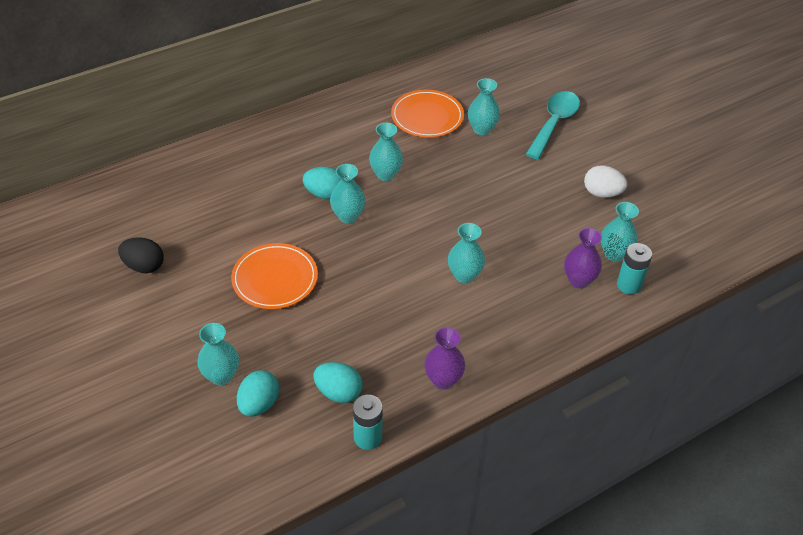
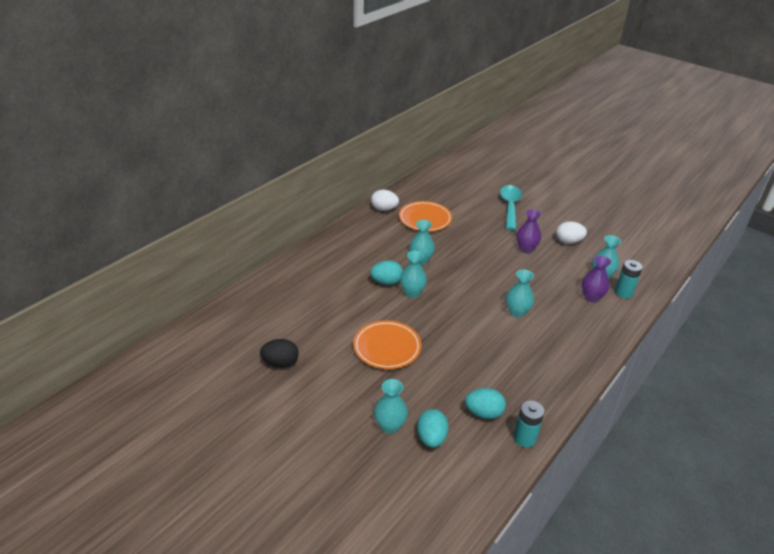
camera: 20 degrees left, 10 degrees down
(382, 91) = (384, 209): none -> white egg
(443, 380) = (549, 384): purple vase -> purple vase (526, 249)
(482, 129) = (466, 219): turquoise vase -> none

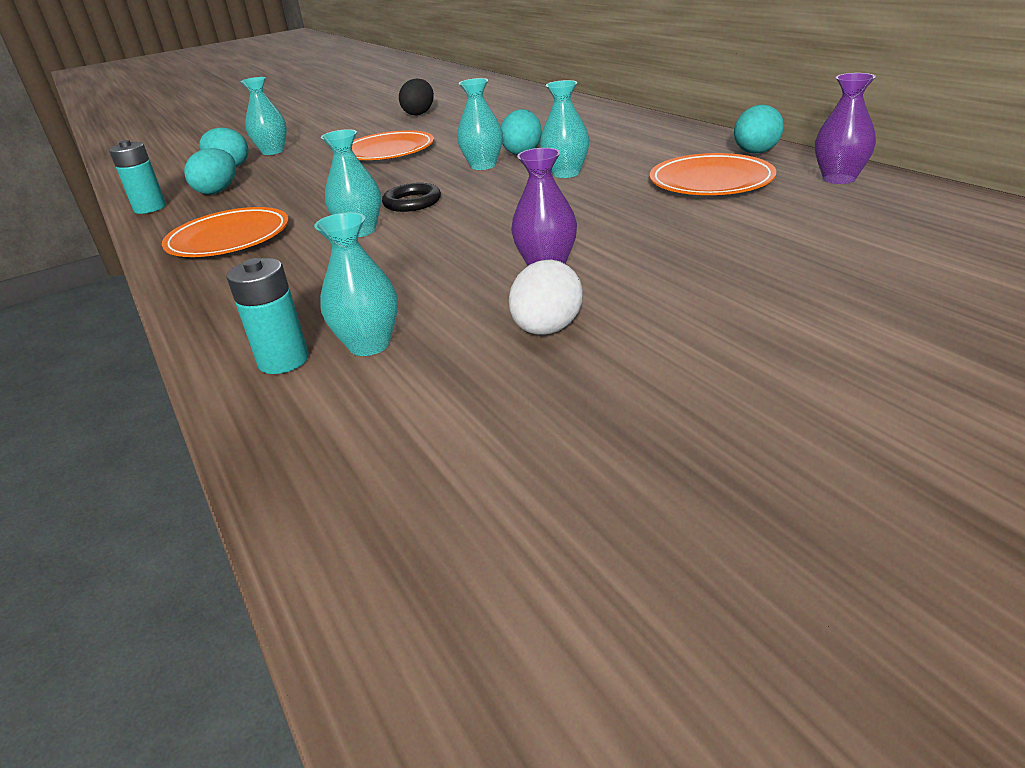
camera: 115 degrees right, 5 degrees down
(384, 209) = (755, 153): white egg -> turquoise egg
(475, 305) = (412, 202): none -> black ring
(510, 207) = (759, 274): turquoise spoon -> none
(547, 362) = (229, 239): none -> orange plate
(591, 297) = (316, 312): purple vase -> purple vase (839, 178)

